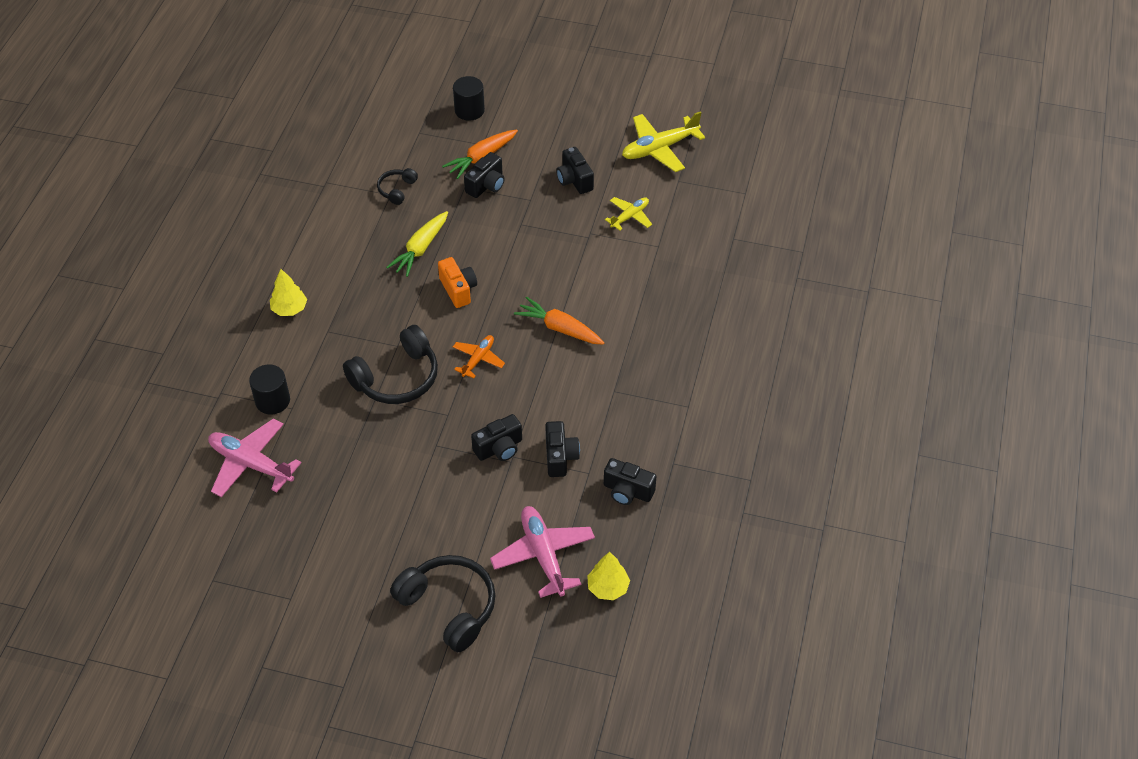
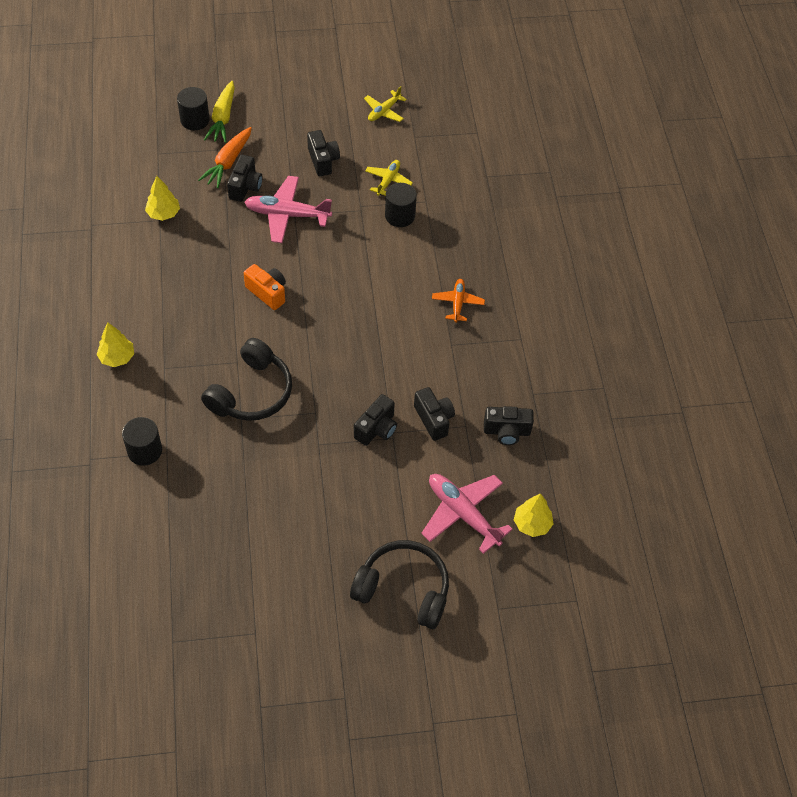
camera: 25 degrees left, 5 degrees up
(251, 464) = (154, 518): pink plane -> pink plane (287, 215)
(397, 190) = (163, 214): black headphones -> yellow tree
(420, 249) = (213, 264): yellow carrot -> yellow carrot (223, 118)
(478, 359) = (317, 352): orange plane -> orange plane (457, 303)
(560, 328) = (376, 301): orange carrot -> none
(574, 180) = (323, 160): black camera -> black camera turned 150 degrees counterclockwise
(624, 253) = (400, 216): none -> black cylinder
(659, 148) = (384, 111): yellow plane -> yellow plane, size x0.59

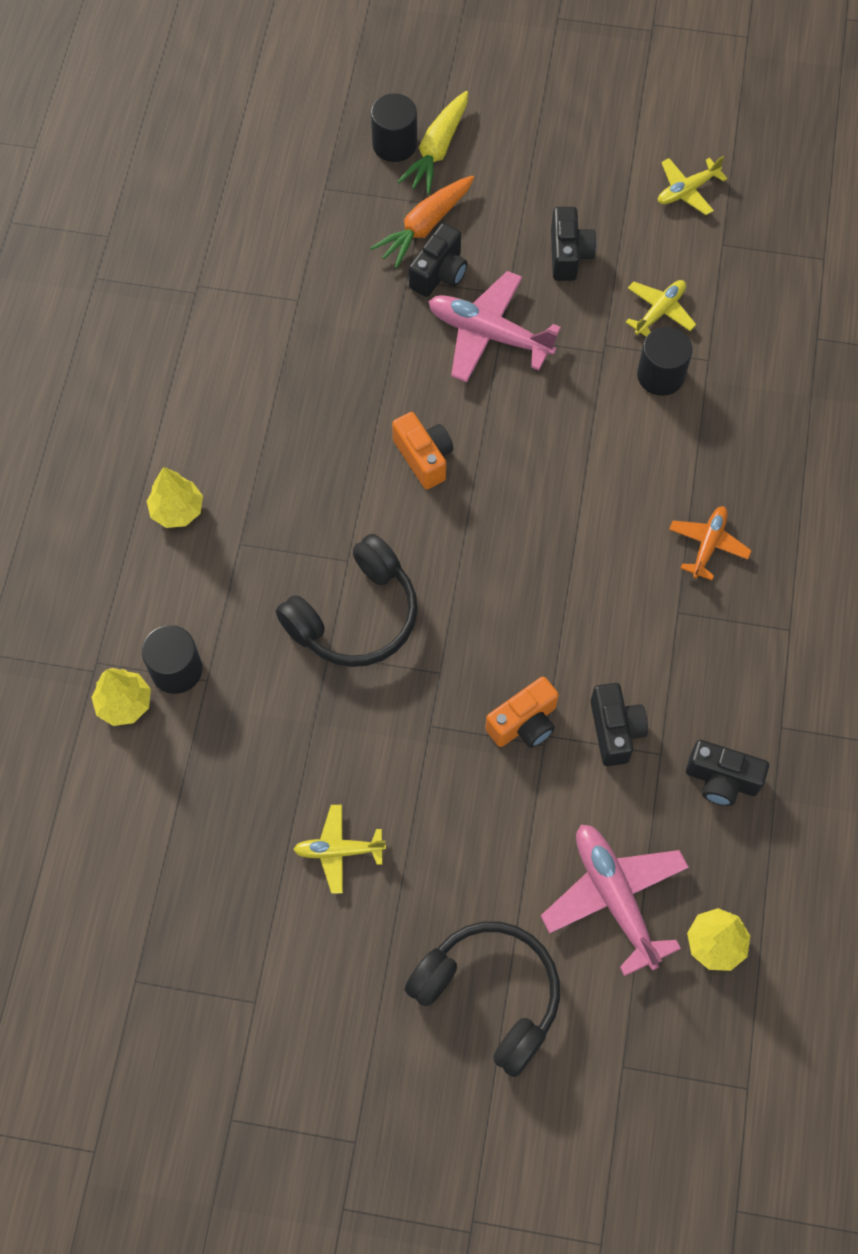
camera: 20 degrees right, 10 degrees up
(163, 214) = (306, 291): yellow tree -> yellow tree (124, 704)
(282, 530) = (339, 851): none -> yellow plane
(377, 429) = (524, 723): black camera -> orange camera

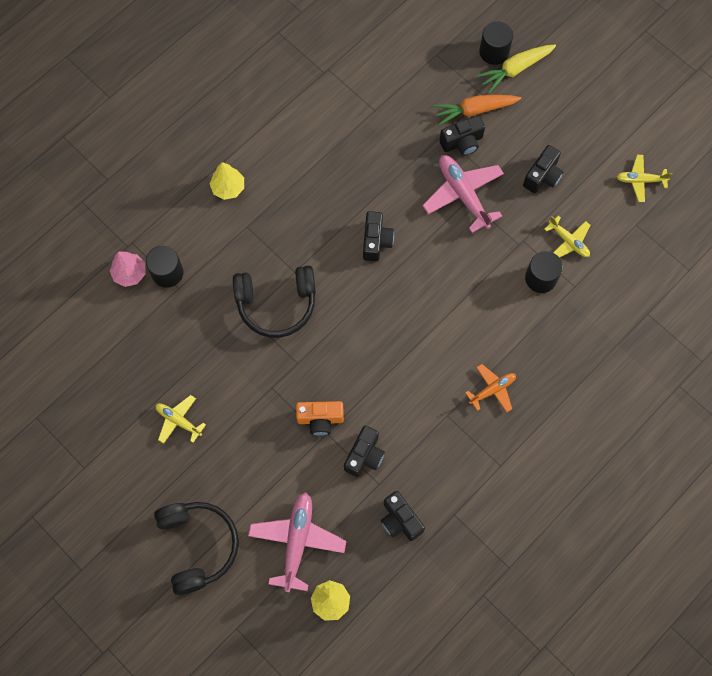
camera: 35 degrees right, 5 degrees up
(124, 704) = (130, 273): yellow tree -> pink tree
(424, 457) = (376, 241): orange camera -> black camera
(659, 312) = (568, 241): yellow plane -> yellow plane turned 60 degrees clockwise

